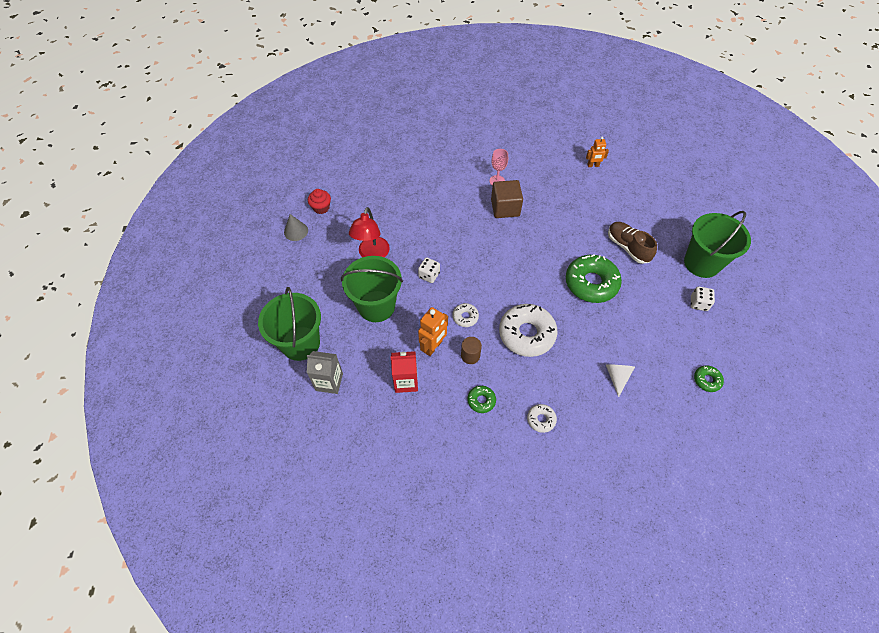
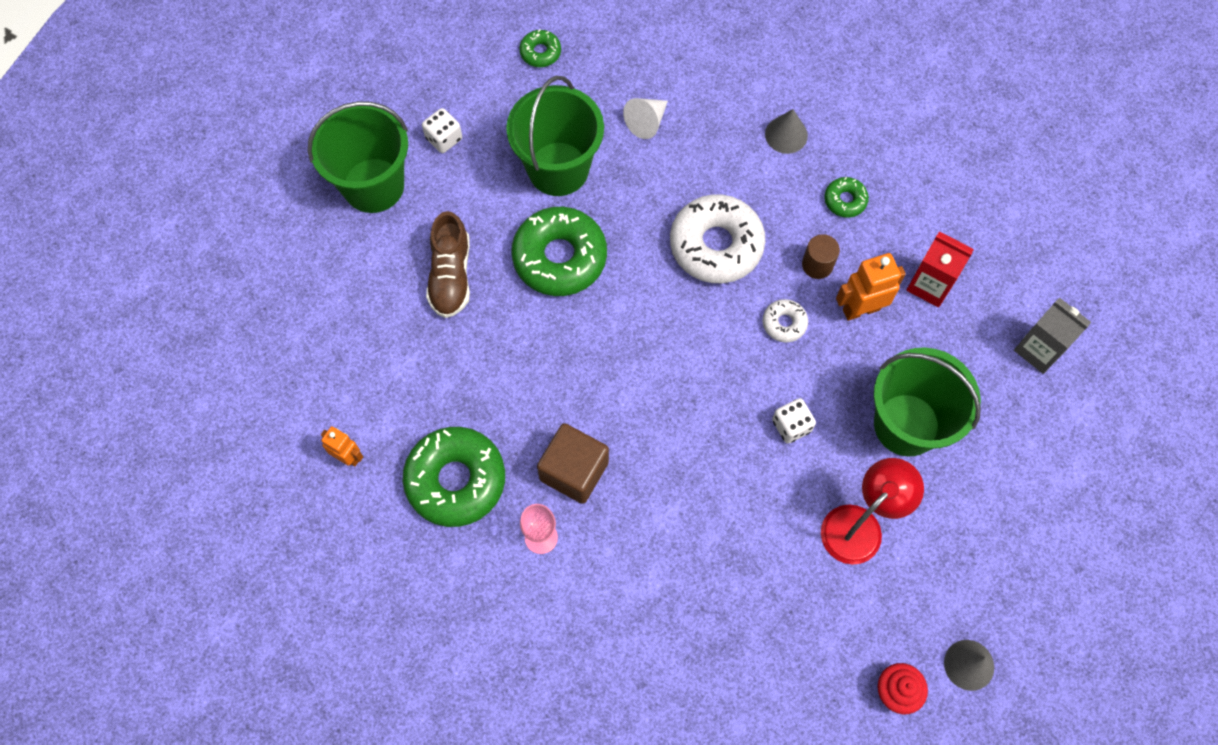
camera: 145 degrees left, 10 degrees up
(300, 343) = (1055, 435): green bucket -> green bucket (558, 169)
(541, 419) = (786, 135): white donut -> grey cone
(546, 180) = (456, 480): none -> green donut

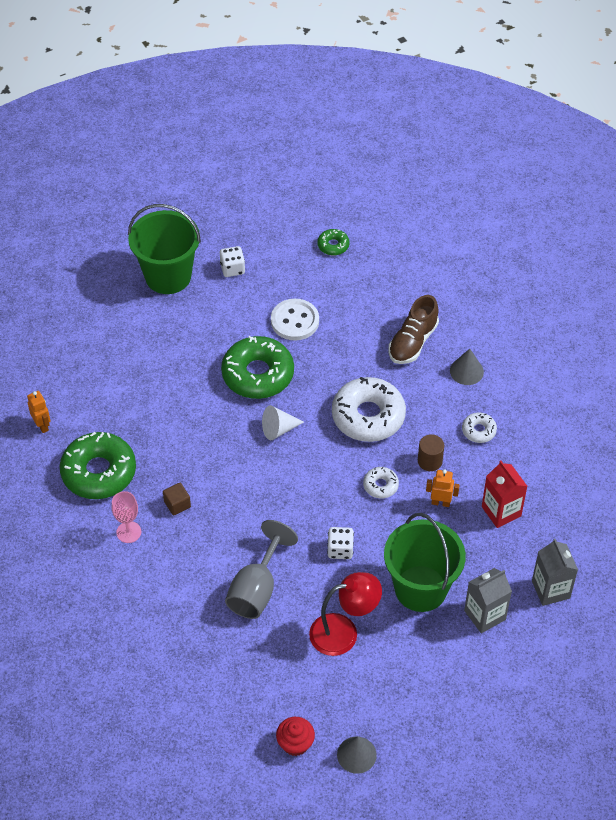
camera: 30 degrees right, 15 degrees down
(451, 275) = (180, 352): brown shoe -> brown shoe (413, 342)
(558, 169) = (295, 321): green bucket -> white button
(574, 471) = (177, 504): brown cube -> brown cube, size x0.52
(646, 122) = (375, 319): white cone -> white cone (278, 429)
(732, 526) = (256, 589): none -> grey goblet
(845, 200) = (478, 431): green donut -> white donut
(861, 309) = (440, 502): orange robot -> orange robot, size x0.64
(992, 418) = (485, 615): none -> grey carton

